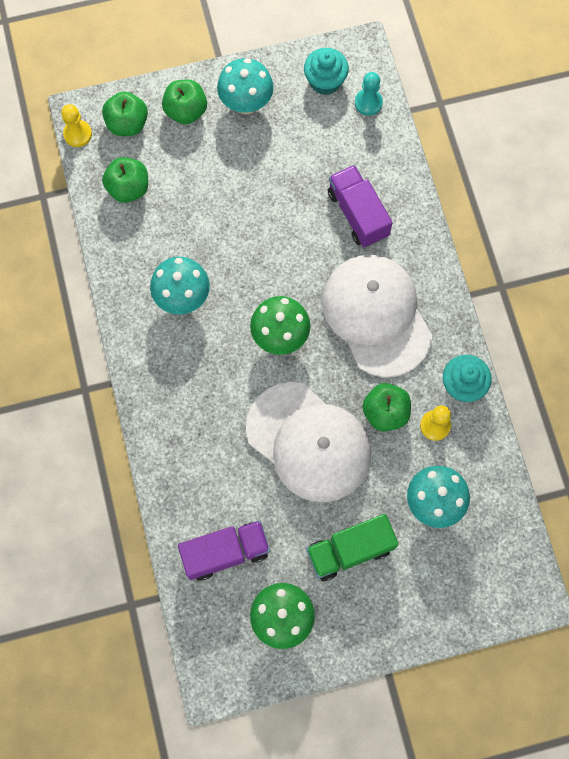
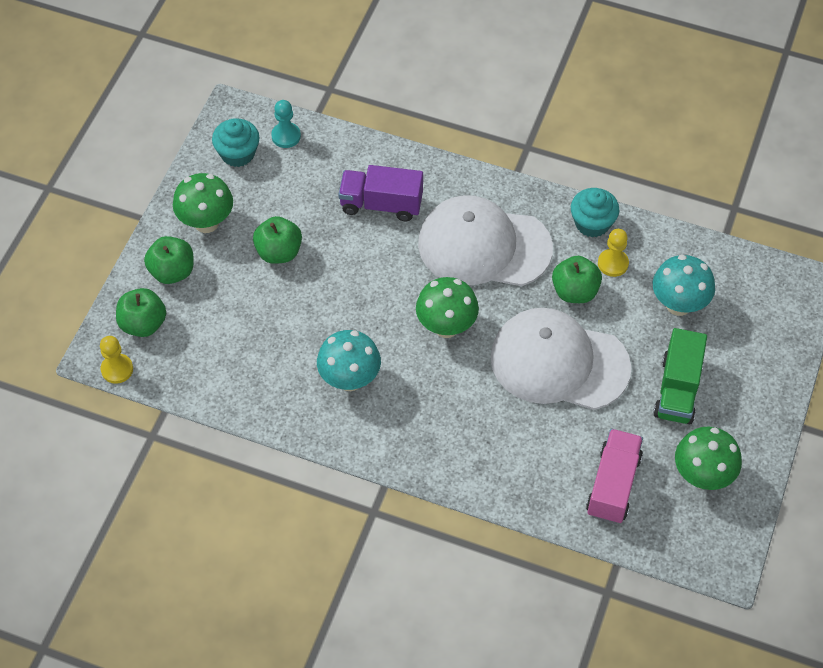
camera: 55 degrees left, 15 degrees down
(128, 188) = (207, 360): green apple -> green apple (279, 252)
(225, 552) = (613, 485): purple truck -> pink truck
(246, 103) = (206, 222): turquoise mushroom -> green mushroom
(309, 442) = (559, 362): white cap -> white cap turned 150 degrees counterclockwise

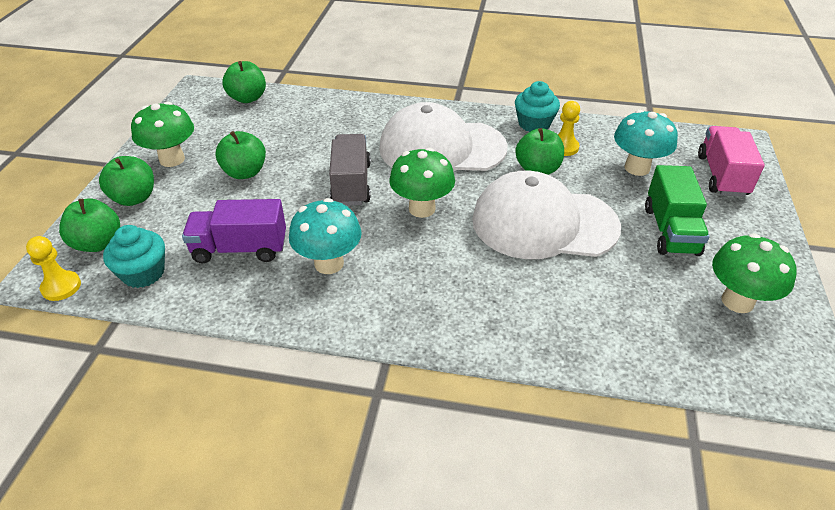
camera: 10 degrees left, 15 degrees down
(238, 153) = (203, 112): turquoise cupcake -> turquoise cupcake (143, 273)
(286, 136) = (247, 98): turquoise pawn -> green apple
(381, 204) = (340, 131): purple truck -> purple truck (240, 249)
(383, 284) = (351, 184): none -> grey truck
(613, 485) = (647, 323): pink truck -> pink truck (722, 175)

